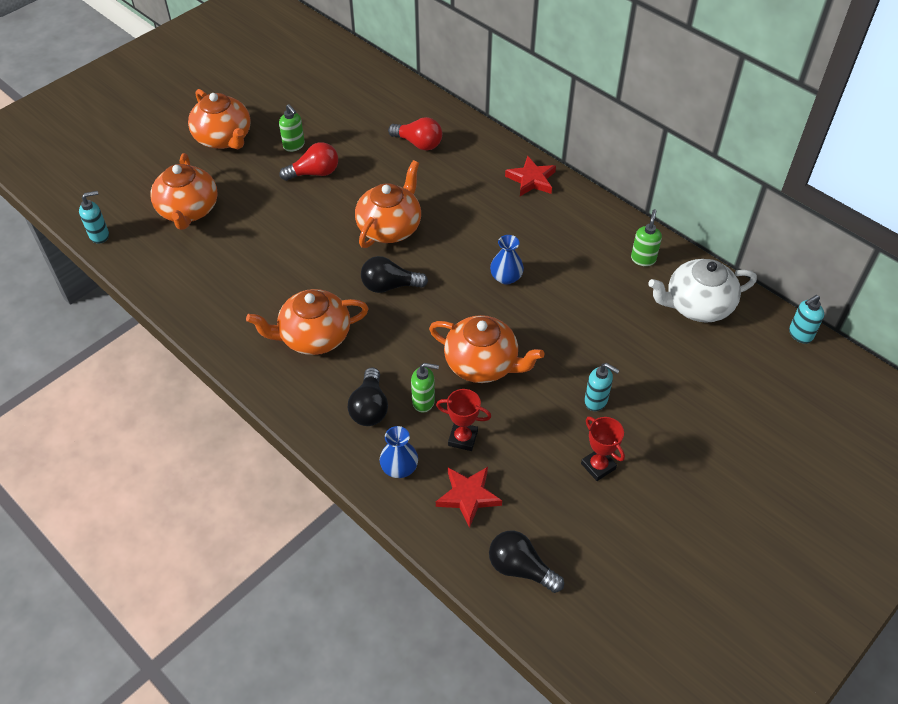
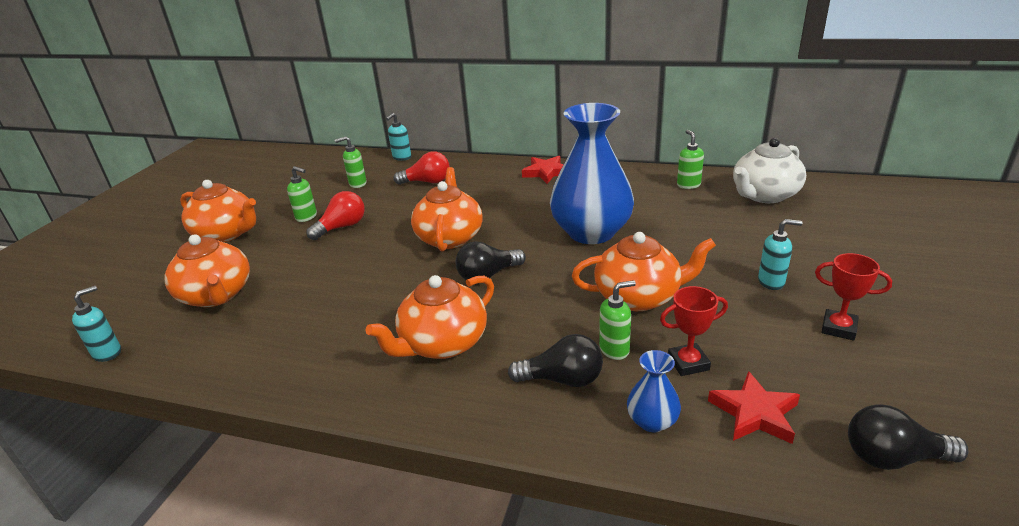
camera: 25 degrees left, 20 degrees down
(358, 118) = (357, 184): none -> green soap dispenser
(369, 408) = (562, 379): black light bulb -> black light bulb turned 60 degrees counterclockwise
(506, 277) = (591, 232): blue vase -> blue vase, size x2.35
(800, 334) = (858, 184): turquoise soap dispenser -> turquoise soap dispenser (401, 158)

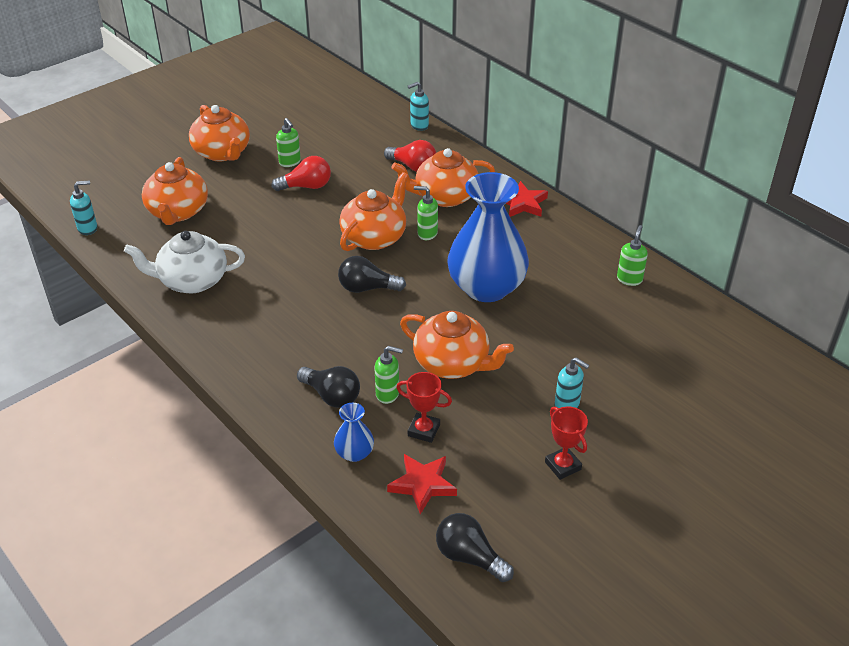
camera: 30 degrees right, 10 degrees up
(357, 184) = (356, 142): green soap dispenser -> green soap dispenser (427, 233)
(442, 343) = (284, 329): orange teapot -> orange teapot (445, 197)
(764, 195) = (682, 324): white teapot -> white teapot (192, 281)

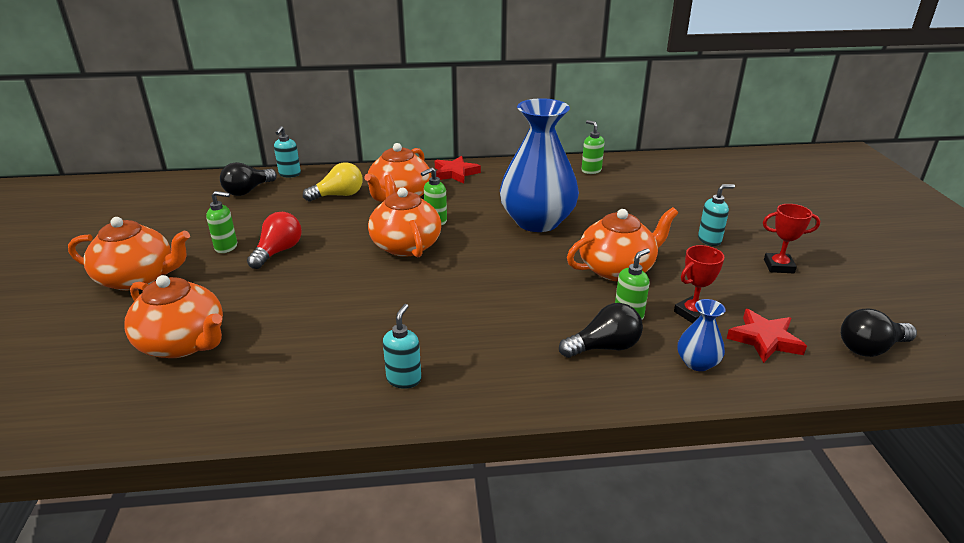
camera: 55 degrees left, 10 degrees down
(88, 228) = (91, 429): turquoise soap dispenser -> turquoise soap dispenser (404, 379)
(192, 281) = (318, 375): white teapot -> none
(367, 288) = (471, 273): black light bulb -> black light bulb (248, 191)
(413, 167) = (338, 195): red light bulb -> yellow light bulb

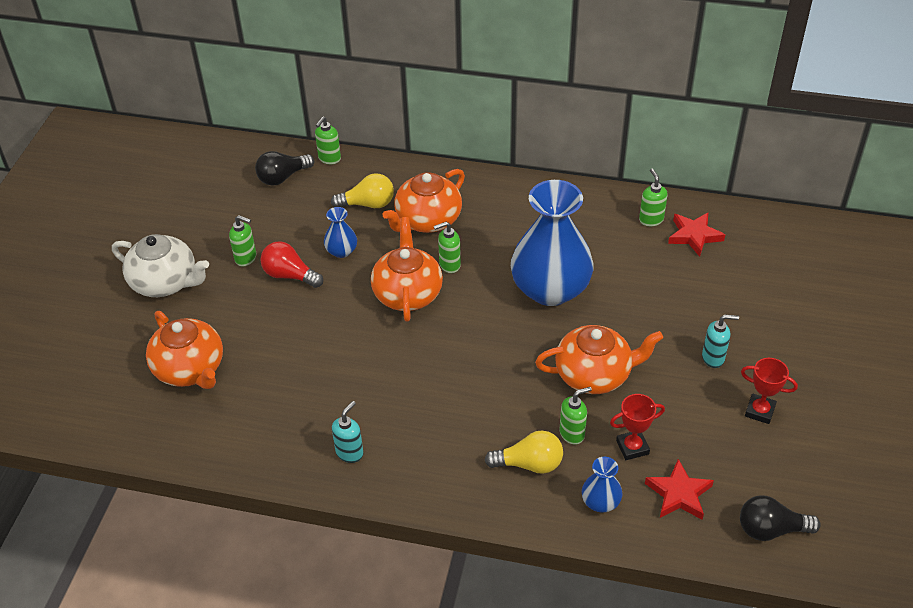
camera: 20 degrees right, 15 degrees up
(138, 278) = (165, 282): orange teapot -> white teapot
(278, 252) = (290, 275): red light bulb -> red light bulb turned 105 degrees counterclockwise
(289, 174) = (329, 159): turquoise soap dispenser -> green soap dispenser
(326, 227) = (341, 251): none -> blue vase
(455, 173) = (499, 193): red star -> red star (694, 236)
(604, 347) = (529, 464): black light bulb -> yellow light bulb

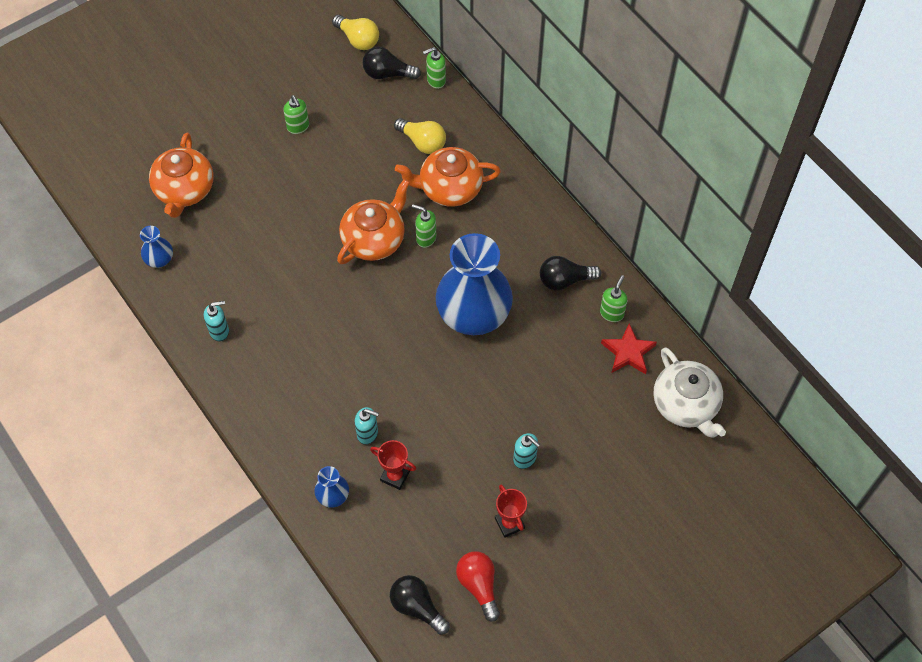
camera: 40 degrees right, 15 degrees up
(165, 282) = (230, 107): white teapot -> white teapot (685, 404)
(290, 275) = (312, 163): red light bulb -> red light bulb (479, 585)
(341, 251) = (365, 169): blue vase -> blue vase (159, 259)
(529, 464) = (318, 431): yellow light bulb -> yellow light bulb (358, 39)
(572, 433) = (368, 433): green soap dispenser -> turquoise soap dispenser
(590, 222) = (565, 280): none -> black light bulb
(594, 375) = (429, 403): orange teapot -> none
(679, 494) = (387, 533): red star -> none

